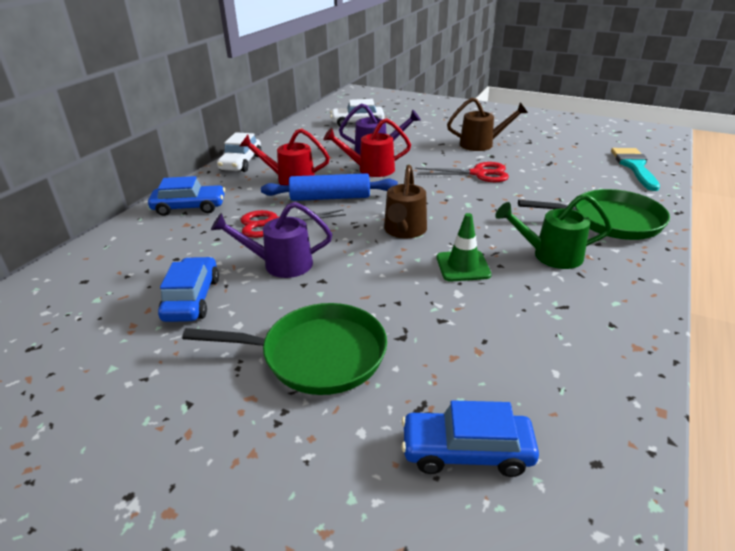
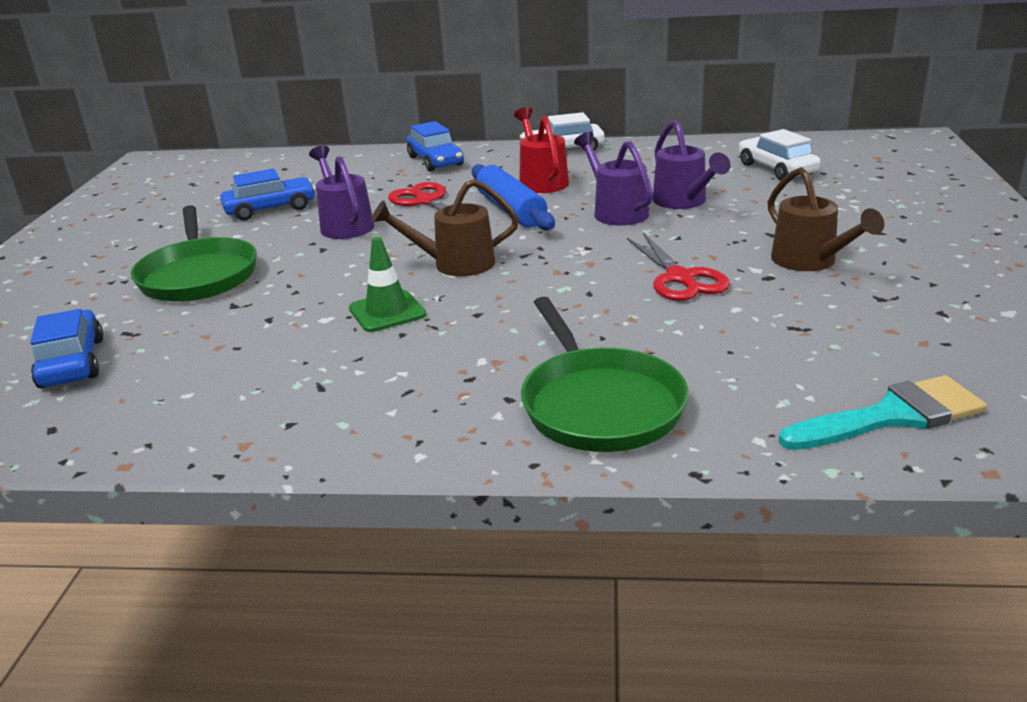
camera: 70 degrees right, 5 degrees down
(370, 169) = (616, 211): red watering can -> purple watering can
(550, 255) = (447, 364): green watering can -> none

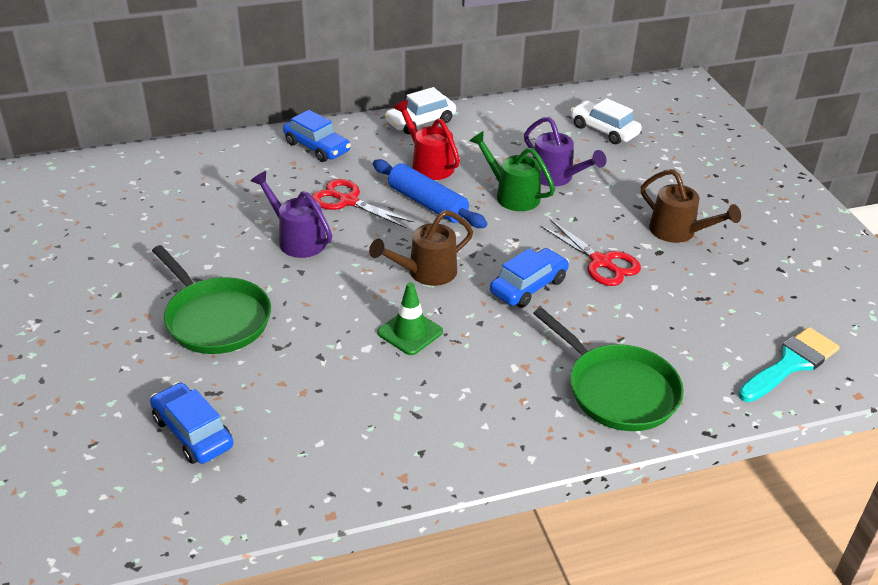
camera: 25 degrees left, 10 degrees up
(270, 209) = (211, 228): blue car -> blue car (528, 286)
(616, 211) = (512, 195): purple watering can -> green watering can

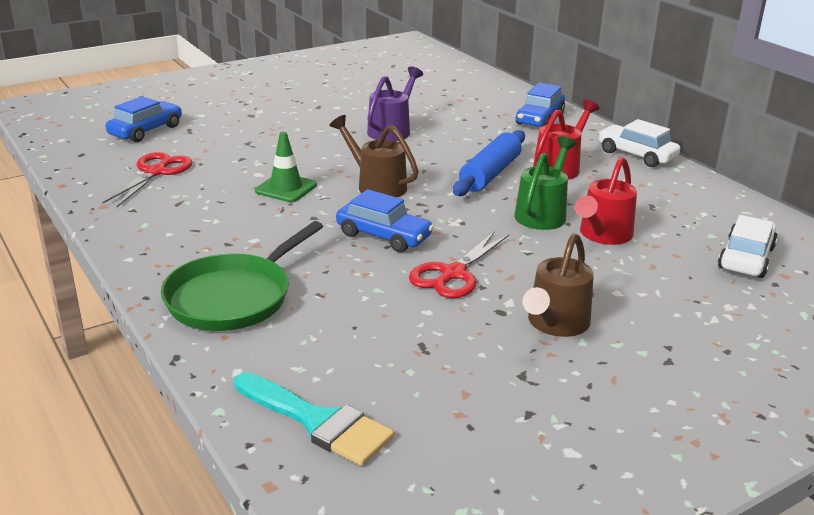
camera: 75 degrees right, 10 degrees down
(215, 319) = (273, 118): green pan -> none
(348, 201) = (464, 141): red scissors -> red scissors (156, 172)
(556, 177) = (602, 235): purple watering can -> red watering can

